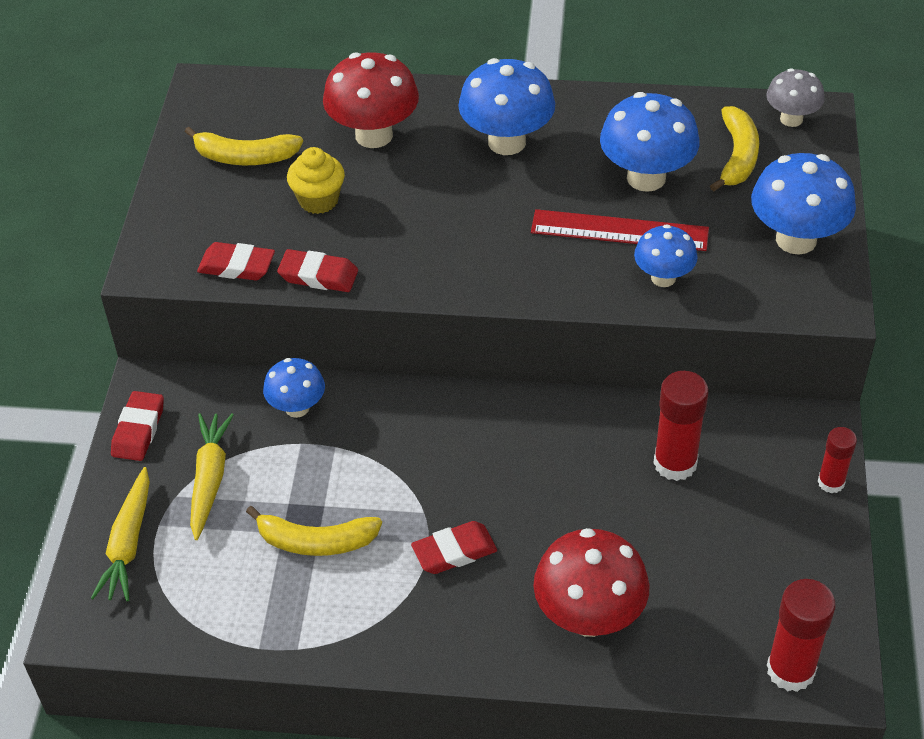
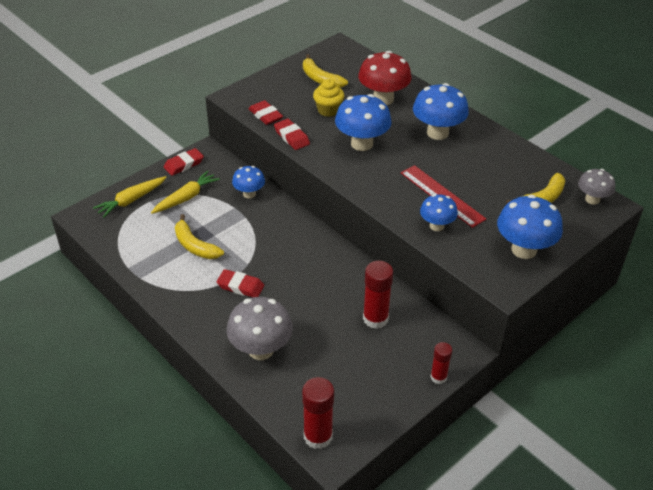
camera: 40 degrees right, 5 degrees down
(589, 617) = (261, 350): red mushroom -> grey mushroom
(646, 178) = (483, 182): blue mushroom -> blue mushroom (362, 144)

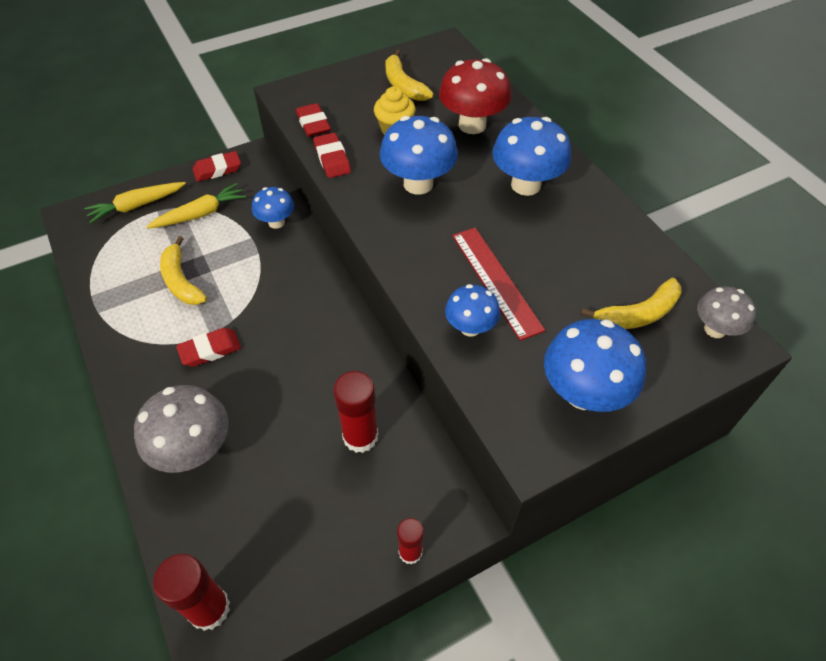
camera: 15 degrees right, 10 degrees up
(240, 286) = (210, 350): red eraser -> red eraser turned 60 degrees counterclockwise

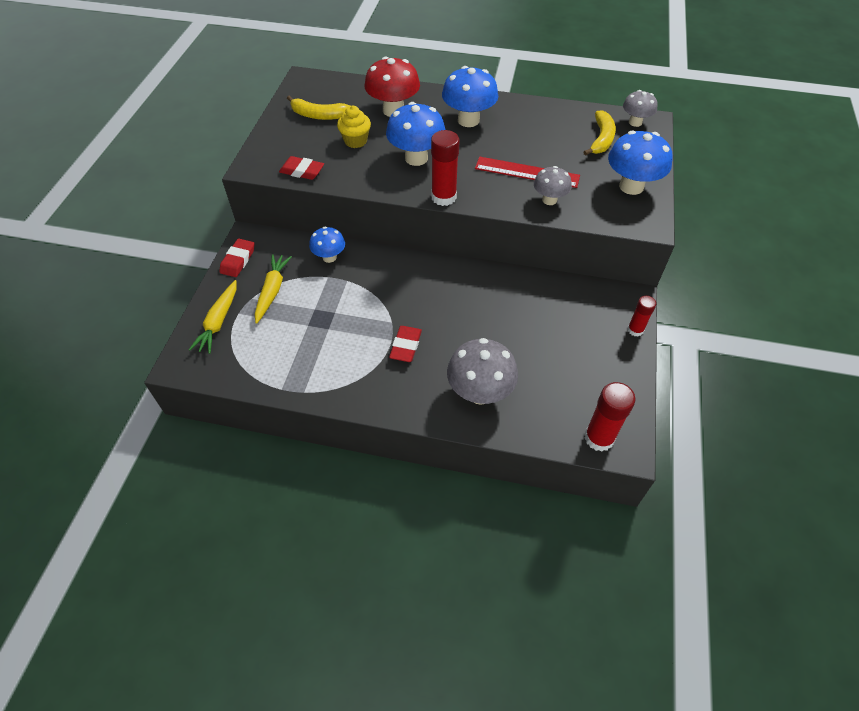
camera: 50 degrees left, 0 degrees up
(181, 281) = (326, 332): yellow banana -> none
(332, 159) = (347, 180): red eraser -> none
(360, 436) = (543, 309): red glue stick -> red glue stick (443, 197)
(470, 327) = (549, 200): blue mushroom -> grey mushroom

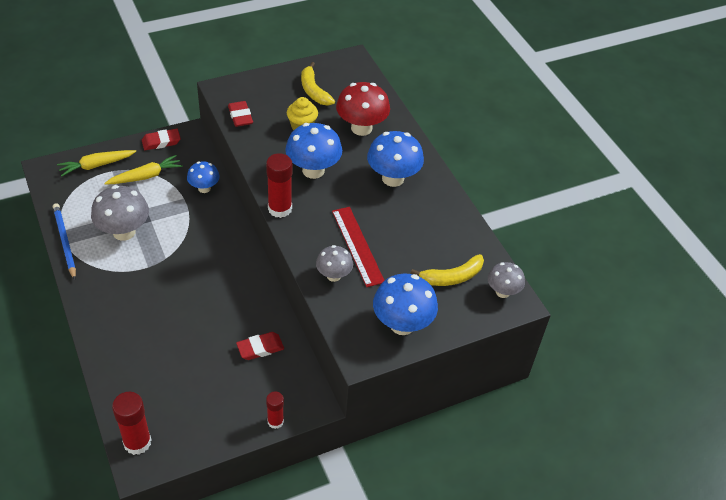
camera: 50 degrees right, 5 degrees down
(300, 391) = (64, 242): none -> blue pencil
(405, 346) = (147, 278): red eraser -> red eraser (260, 348)
(480, 392) = (132, 345): grey mushroom -> grey mushroom (124, 232)

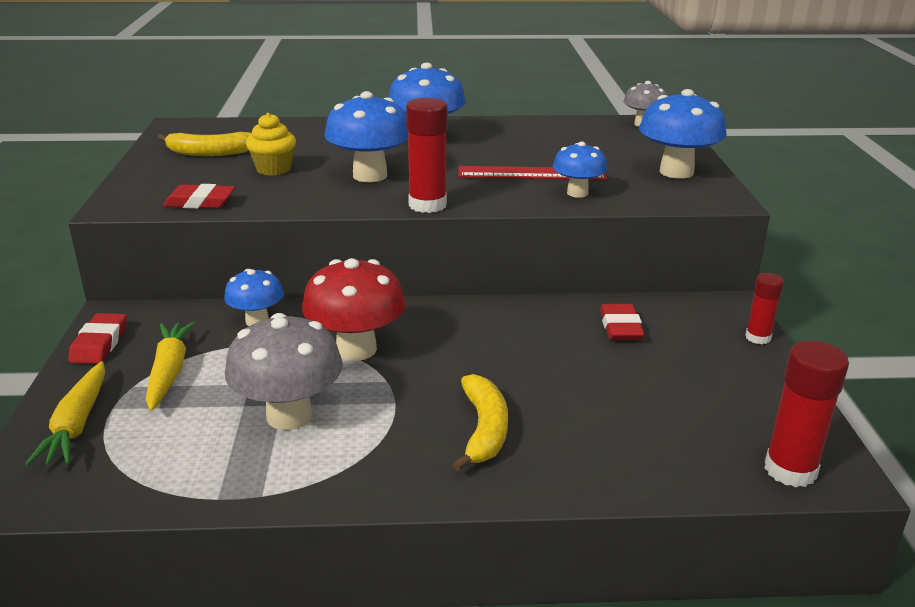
camera: 65 degrees left, 20 degrees down
(64, 242) = (255, 495): blue pencil -> none
(334, 275) = (577, 193): grey mushroom -> blue mushroom
(361, 128) = (318, 140): red mushroom -> red mushroom (356, 349)
(452, 277) = (610, 140): yellow banana -> yellow banana (484, 430)

